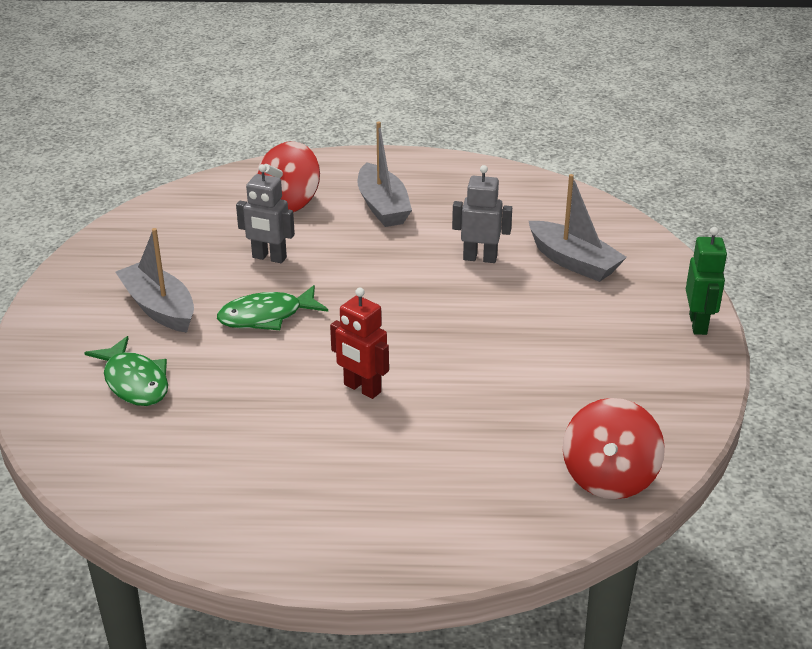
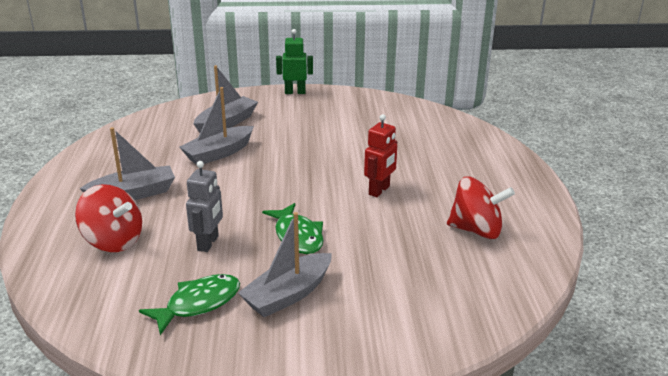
camera: 95 degrees left, 5 degrees down
(134, 382) = (397, 292): green fish -> green fish (198, 304)
(480, 258) = (218, 153): grey robot -> grey boat
(609, 477) = (435, 118): red spinning top -> red spinning top (476, 230)

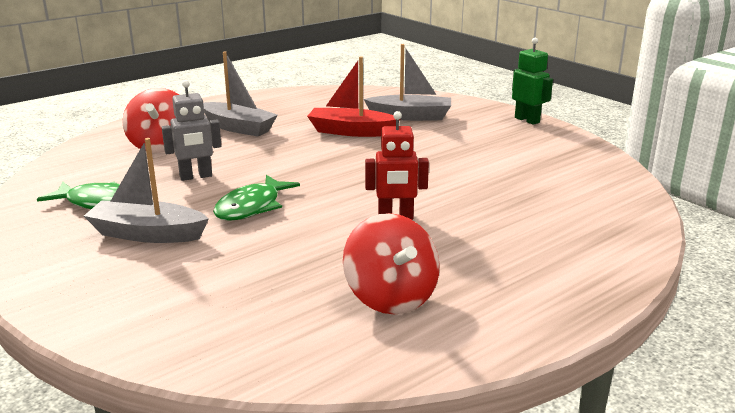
camera: 55 degrees right, 5 degrees down
(218, 153) = (351, 131): grey boat -> red boat

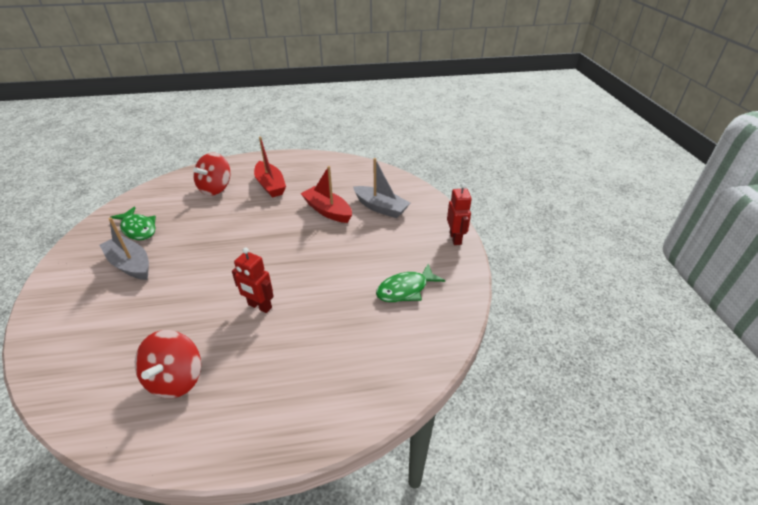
camera: 30 degrees right, 15 degrees up
(196, 177) = (202, 223): grey robot -> none
(238, 128) = (270, 185): grey boat -> red boat
(252, 207) = (199, 262): green fish -> green fish (405, 289)
(527, 120) = (455, 238): green robot -> red robot

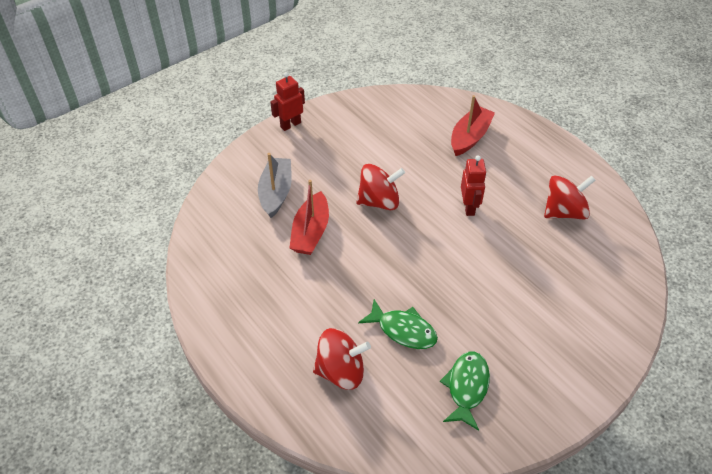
camera: 120 degrees left, 10 degrees up
(130, 264) = (512, 342): grey boat -> none
(270, 185) = (296, 315): red boat -> red boat (470, 137)
(322, 254) = (379, 201): none -> red spinning top
(405, 289) = (379, 132): green fish -> green fish (403, 330)

